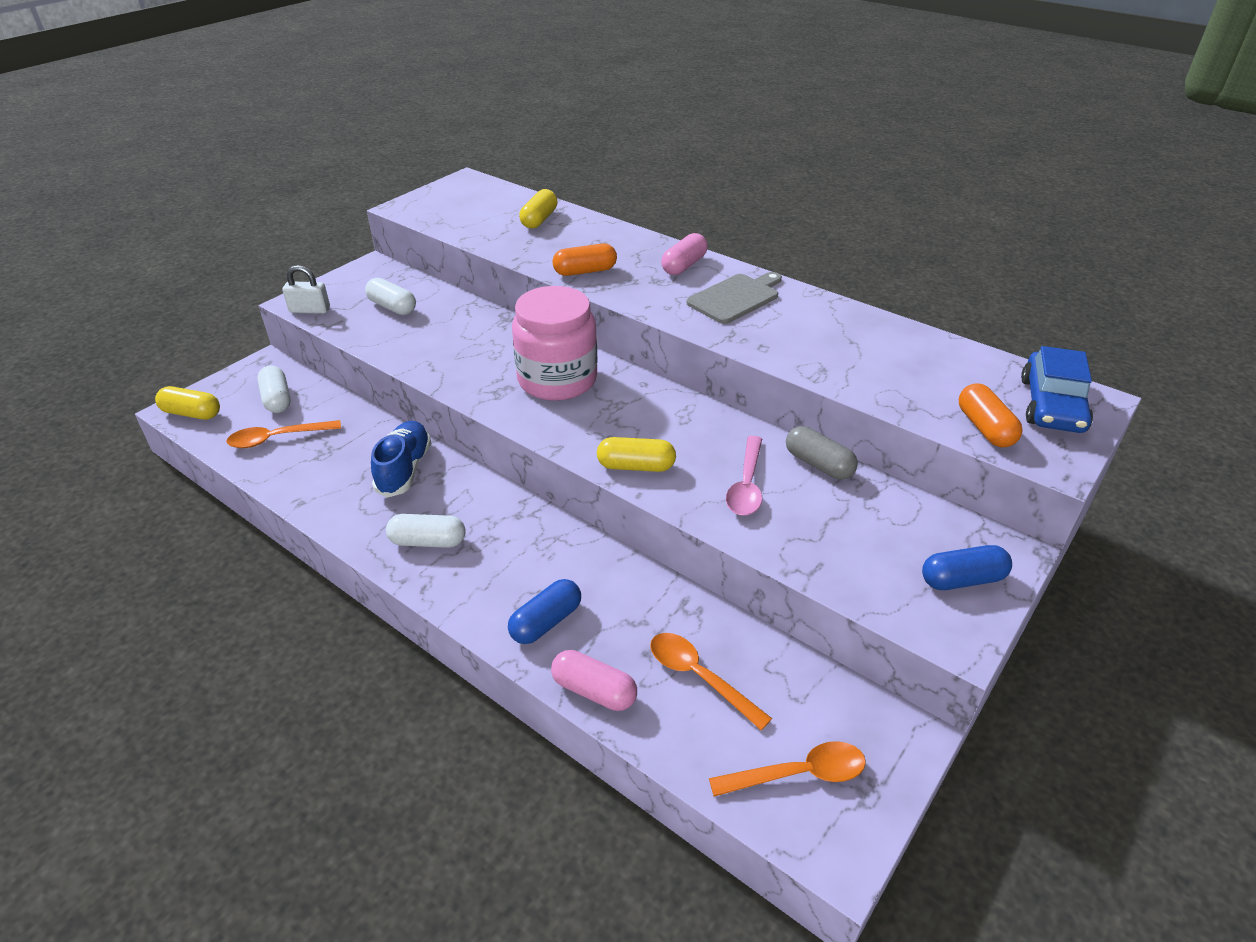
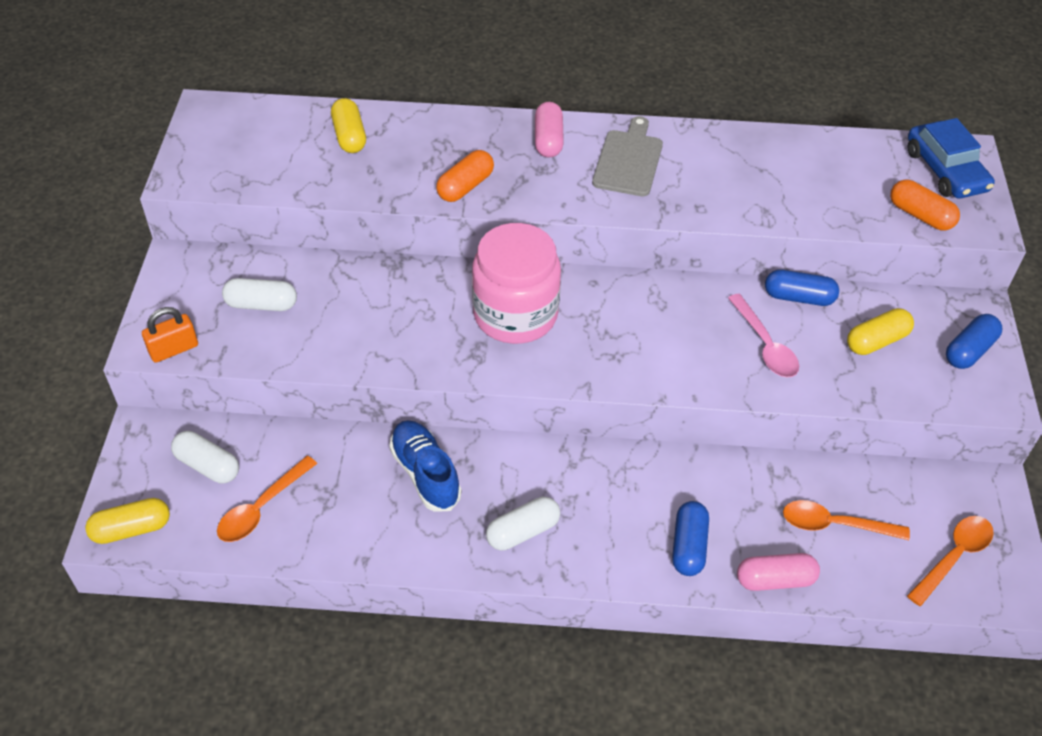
camera: 35 degrees left, 10 degrees up
(310, 310) = (174, 349): white padlock -> orange padlock
(636, 466) = (667, 371): yellow capsule -> yellow capsule (876, 341)
(818, 464) = (798, 297): grey capsule -> blue capsule

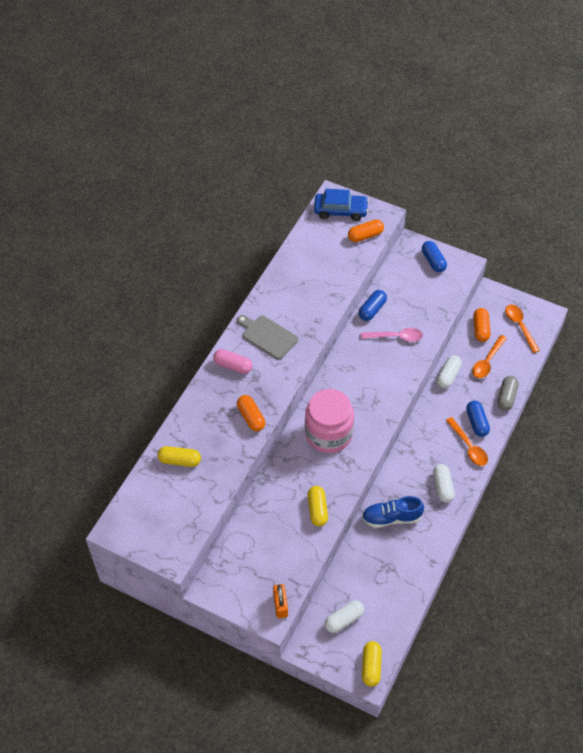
camera: 65 degrees left, 5 degrees up
(261, 304) = (266, 552): white capsule -> white capsule (448, 376)
(261, 508) = (382, 600): orange spoon -> orange spoon (468, 446)
(688, 546) = (477, 422): blue capsule -> blue capsule turned 45 degrees clockwise
(775, 580) = (506, 397): pink capsule -> grey capsule
(876, 341) = (412, 292): yellow capsule -> yellow capsule (317, 510)
(900, 493) = (481, 329): none -> orange capsule

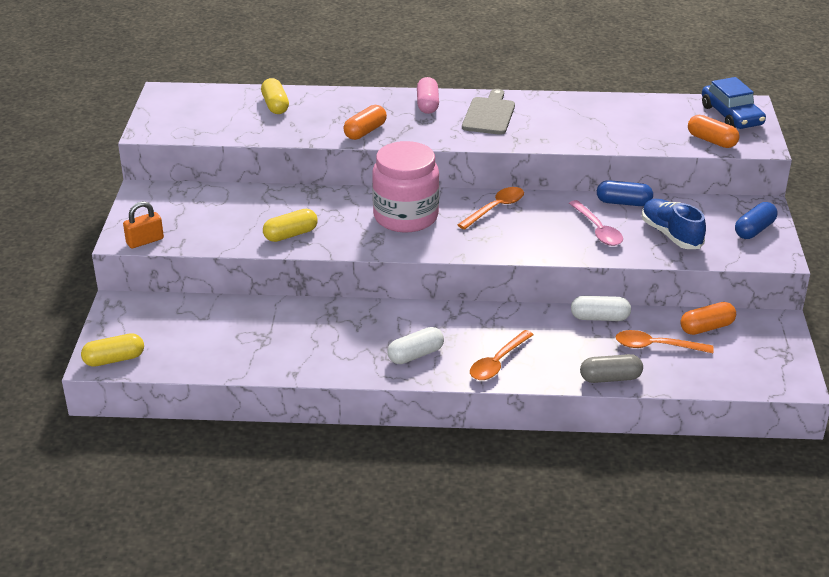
camera: 65 degrees right, 20 degrees down
(344, 619) = (170, 322): white capsule -> none
(391, 518) = (339, 324): blue shoe -> blue shoe (671, 235)
(477, 422) = (543, 361): blue capsule -> none
(520, 326) = (748, 362): orange spoon -> orange spoon (495, 208)

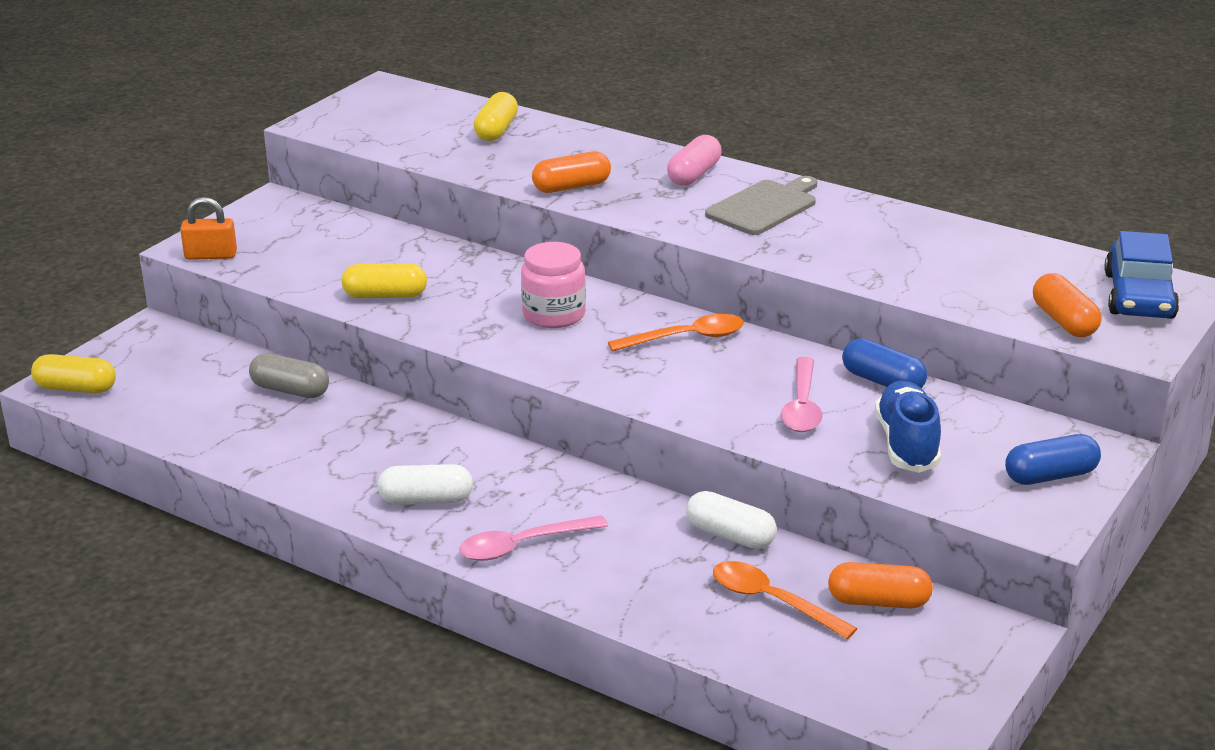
camera: 30 degrees right, 5 degrees down
(405, 216) = (554, 314): pink jar -> pink jar, size x0.63
(498, 362) = (523, 546): orange spoon -> pink spoon
(610, 378) = (656, 620): grey capsule -> grey capsule (290, 390)

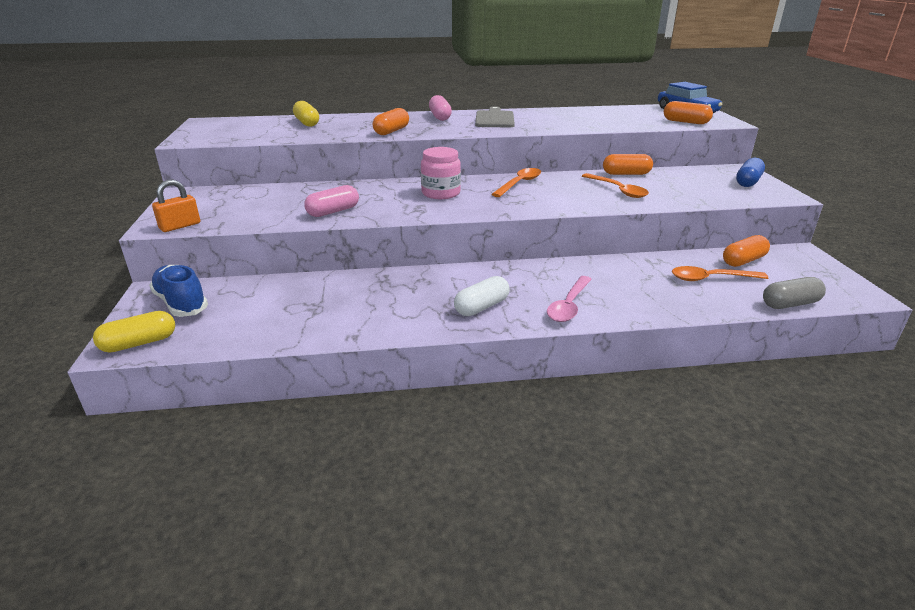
camera: 40 degrees left, 0 degrees up
(290, 390) = (307, 288): grey capsule -> grey capsule (790, 304)
(385, 296) = (333, 212): yellow capsule -> pink capsule
(730, 535) = (643, 262): white capsule -> none
(802, 406) = (618, 190): pink spoon -> orange spoon
(883, 381) = (626, 174): blue capsule -> orange capsule
(907, 444) = (682, 189): blue shoe -> blue shoe (181, 303)

